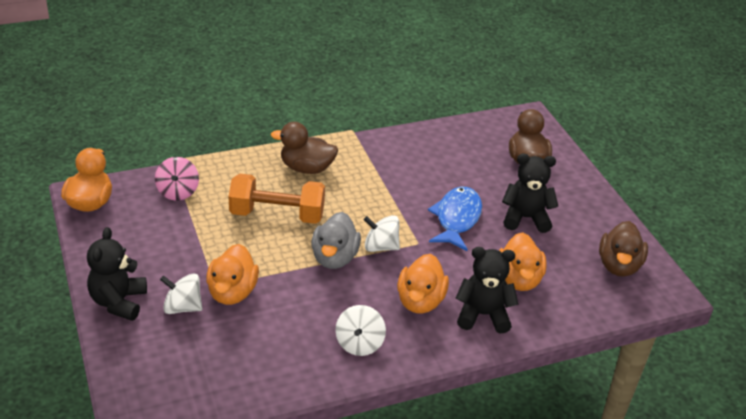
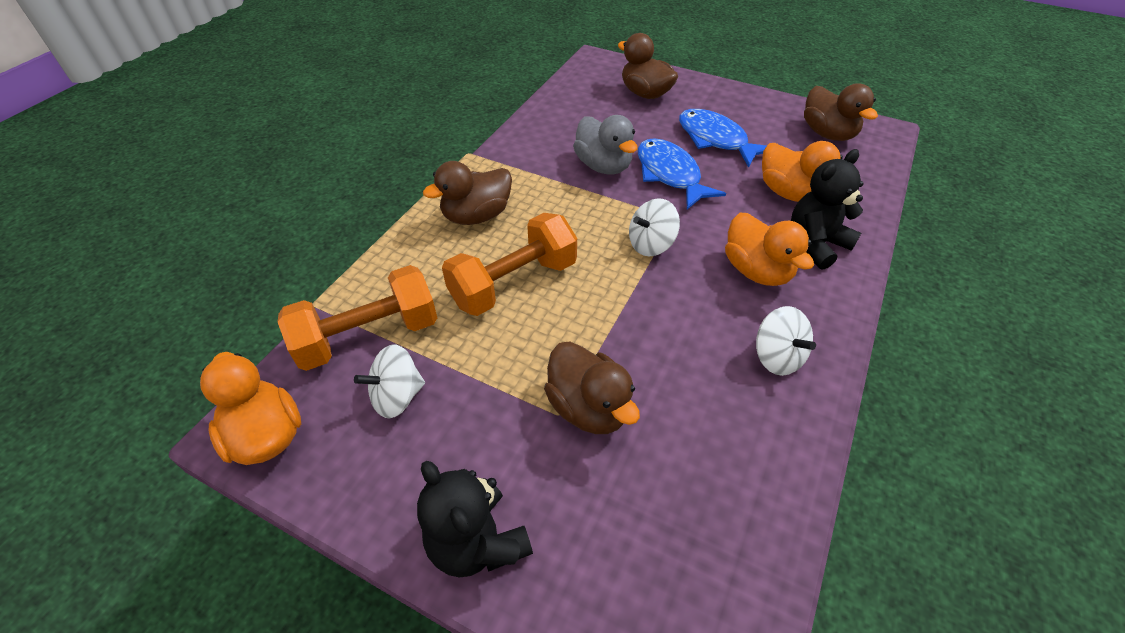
camera: 40 degrees left, 10 degrees up
(178, 192) = (368, 336): pink spinning top -> orange dumbbell
(182, 307) = (562, 475): white spinning top -> white spinning top (397, 396)
(232, 292) = (589, 407): orange duck -> brown duck
(334, 258) = (629, 286): grey duck -> grey duck (603, 166)
(525, 218) = (715, 139): black teddy bear -> blue fish

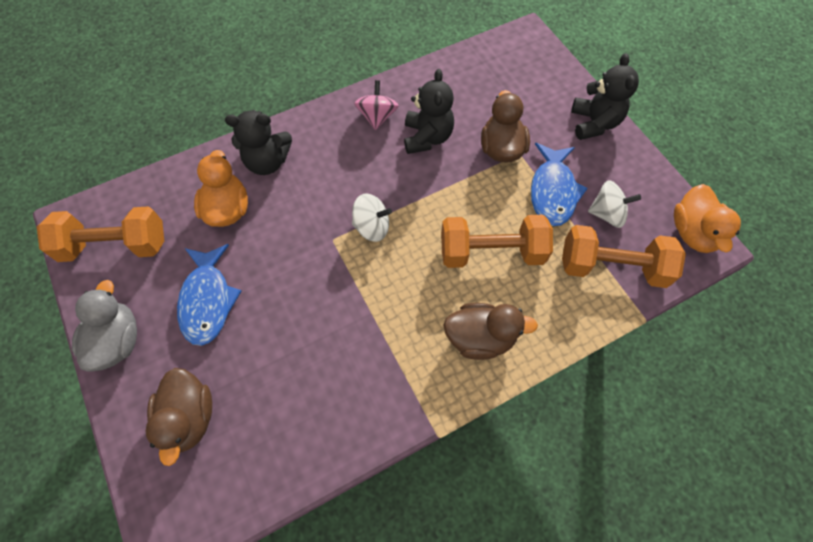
camera: 145 degrees left, 15 degrees up
(603, 166) = (332, 330): grey duck -> grey duck (117, 341)
(670, 174) = (290, 284): blue fish -> blue fish (553, 191)
(692, 366) = (427, 137): none -> black teddy bear
(756, 271) = (327, 167): orange duck -> none
(777, 357) = (377, 117): white spinning top -> pink spinning top
(827, 134) = (115, 246): brown duck -> orange dumbbell

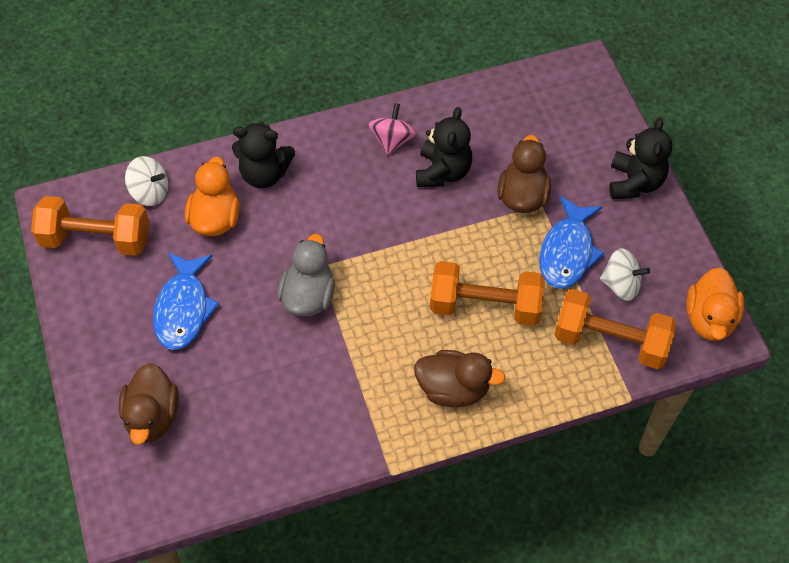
camera: 10 degrees right, 5 degrees down
(117, 341) = (90, 334): grey duck -> grey duck (308, 296)
(372, 227) = (364, 260): white spinning top -> white spinning top (150, 192)

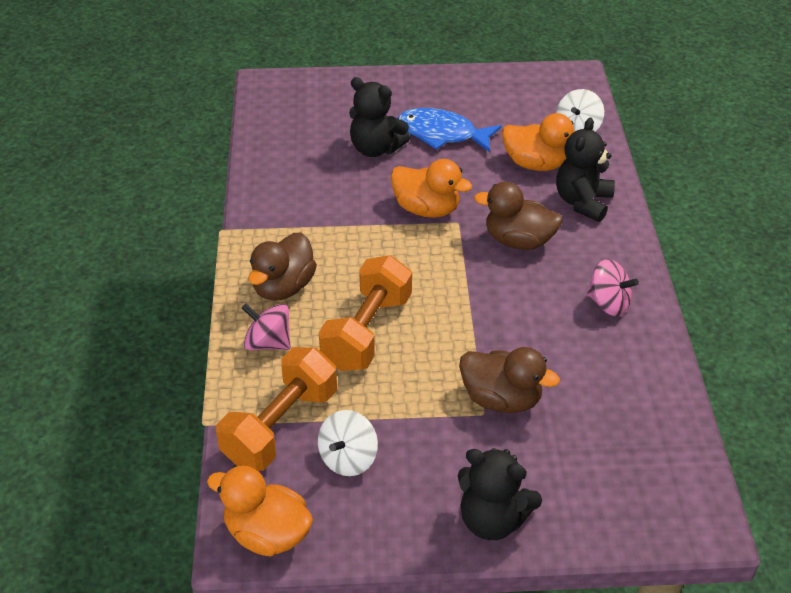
camera: 105 degrees right, 15 degrees down
(96, 239) = (532, 95): orange dumbbell -> none
(152, 416) = (344, 107): brown duck -> brown duck (518, 241)
(308, 296) = (427, 209): grey duck -> orange duck
(443, 172) = (554, 336): black teddy bear -> black teddy bear (375, 149)
(525, 379) = (268, 343): none -> pink spinning top
(567, 252) = (410, 420): blue fish -> none

